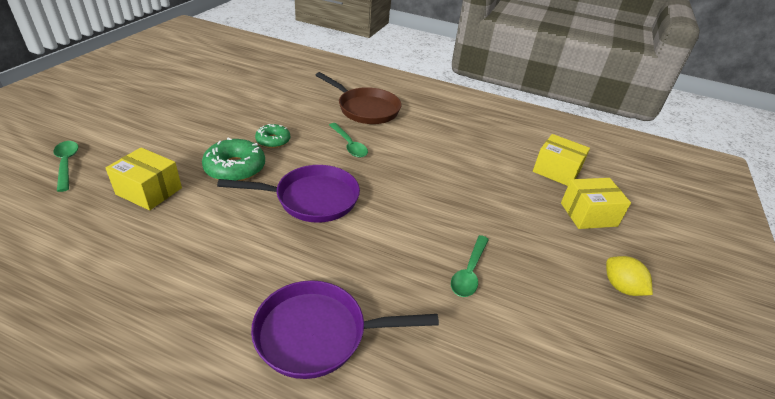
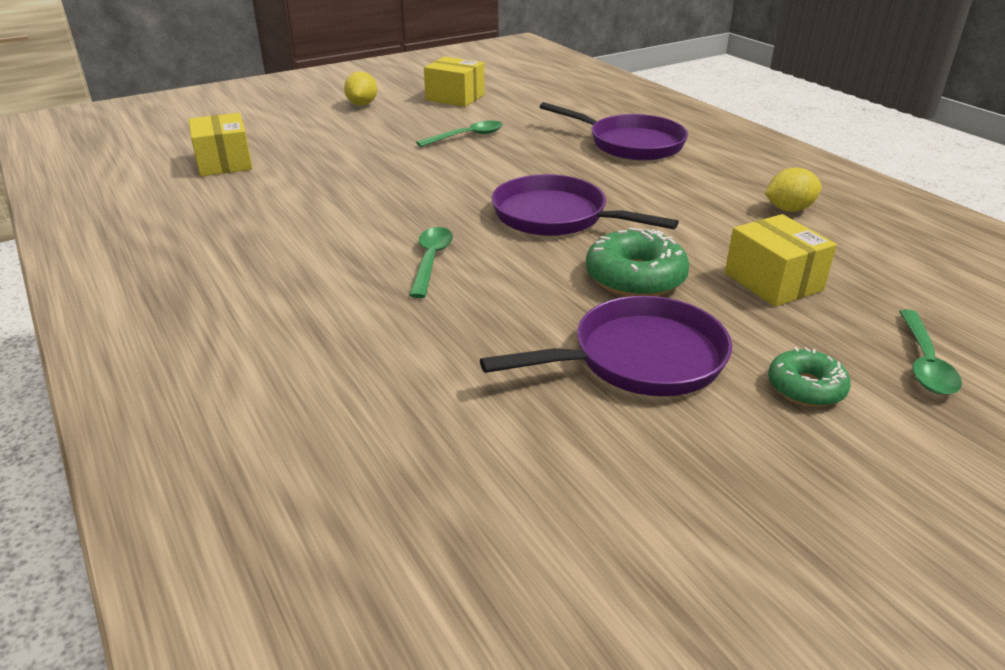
camera: 140 degrees left, 5 degrees down
(132, 276) = (789, 209): none -> yellow lemon
(214, 128) = (639, 359): none -> purple pan
(273, 140) = (546, 302): green donut -> green donut (806, 387)
(365, 109) = (313, 312): brown pan -> none
(588, 214) = (283, 133): yellow box -> yellow box (455, 97)

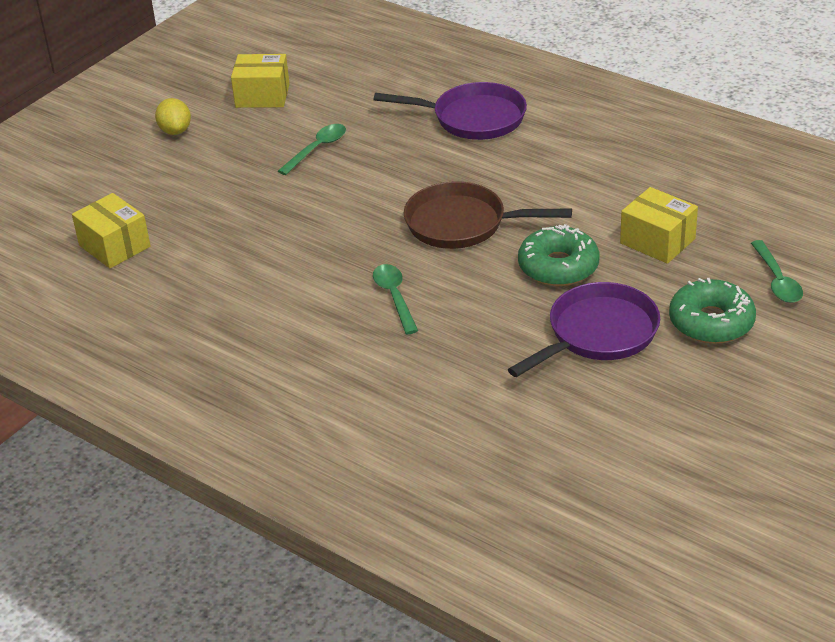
camera: 20 degrees left, 5 degrees up
(556, 216) = (462, 224): purple pan -> brown pan
(789, 209) = (640, 163): yellow lemon -> none
(806, 387) = (711, 322): green donut -> green donut, size x1.61

